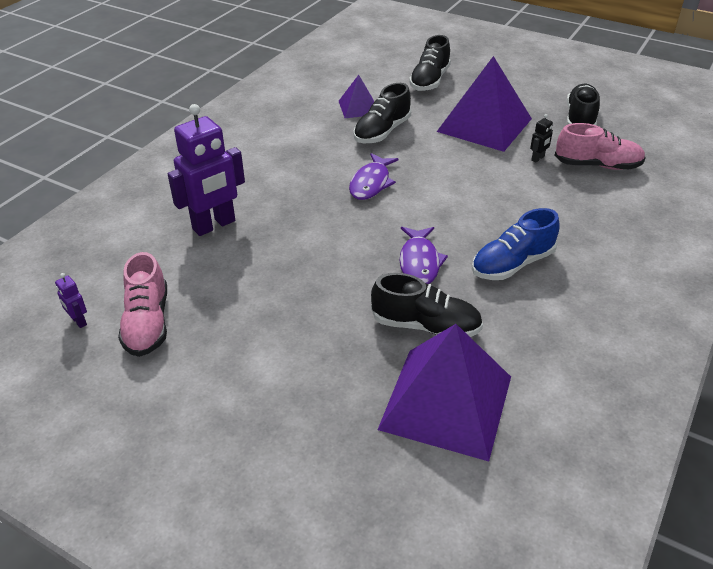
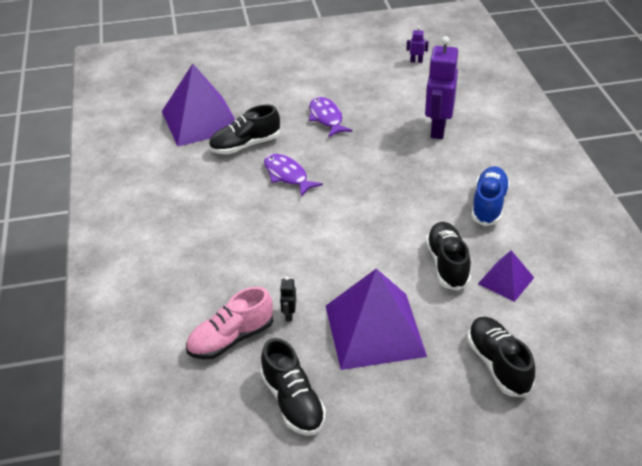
camera: 140 degrees right, 0 degrees up
(147, 323) = (384, 76): pink shoe -> none
(371, 183) = (388, 211): purple fish -> purple fish (326, 118)
(512, 264) = (228, 206): blue shoe -> blue shoe (489, 205)

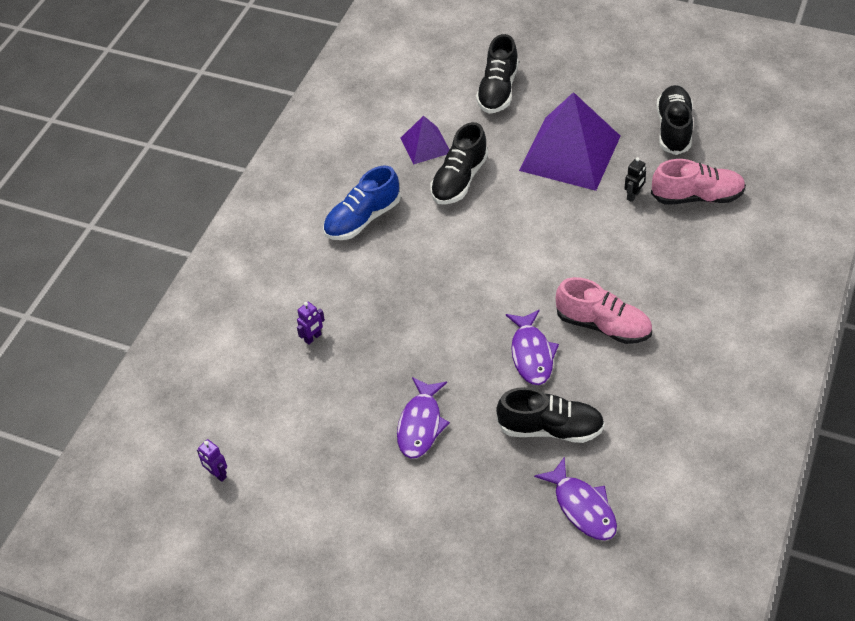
camera: 145 degrees left, 10 degrees up
(201, 121) = (582, 507): purple pyramid -> purple fish
(249, 210) = (603, 325): none -> pink shoe
(437, 129) = (313, 338): purple robot -> purple robot, size x0.41

